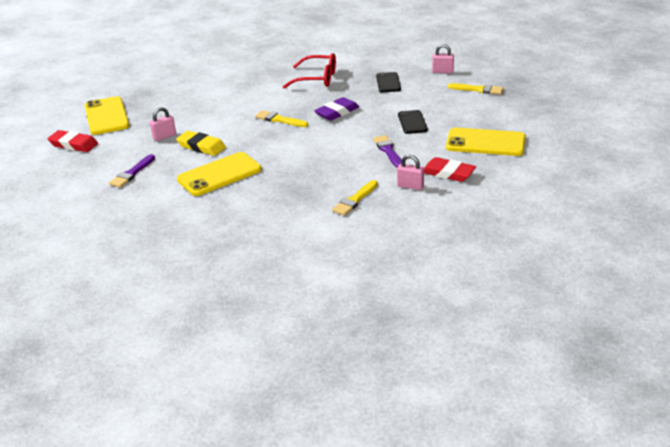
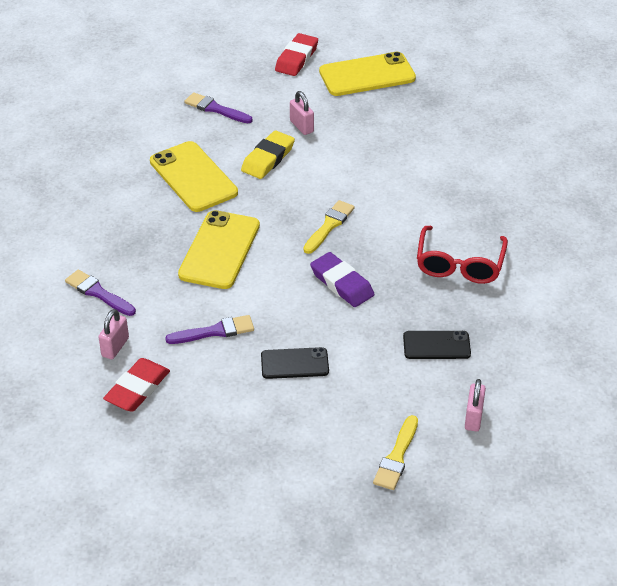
camera: 90 degrees right, 10 degrees up
(355, 200) = (98, 293): yellow brush -> purple brush
(485, 143) = (213, 441): yellow phone -> yellow phone (219, 250)

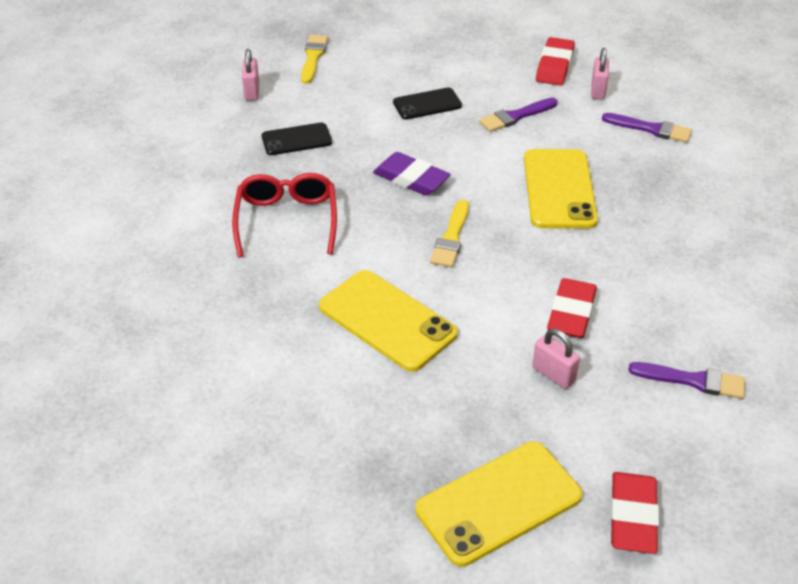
camera: 165 degrees right, 0 degrees up
(193, 177) = (648, 268): yellow phone -> yellow phone (387, 320)
(268, 158) = (571, 313): yellow eraser -> red eraser

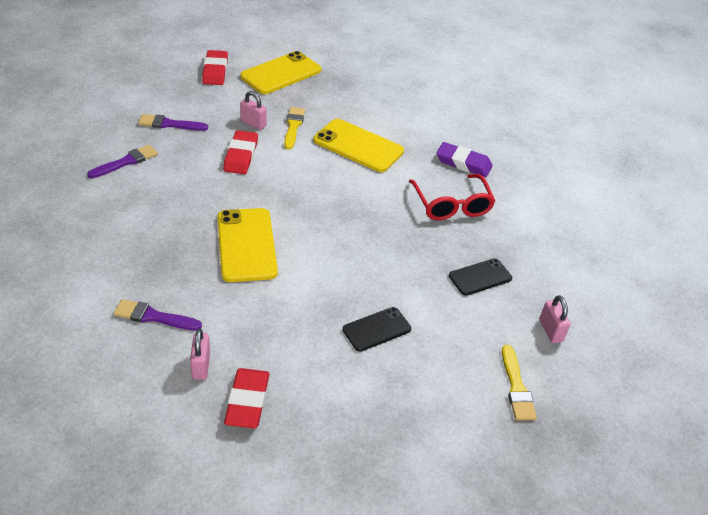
camera: 165 degrees right, 0 degrees up
(411, 179) = (370, 246): purple eraser -> purple eraser (463, 163)
(451, 238) = (328, 199): yellow brush -> yellow brush (293, 126)
(515, 116) = (287, 321): purple brush -> purple brush (126, 162)

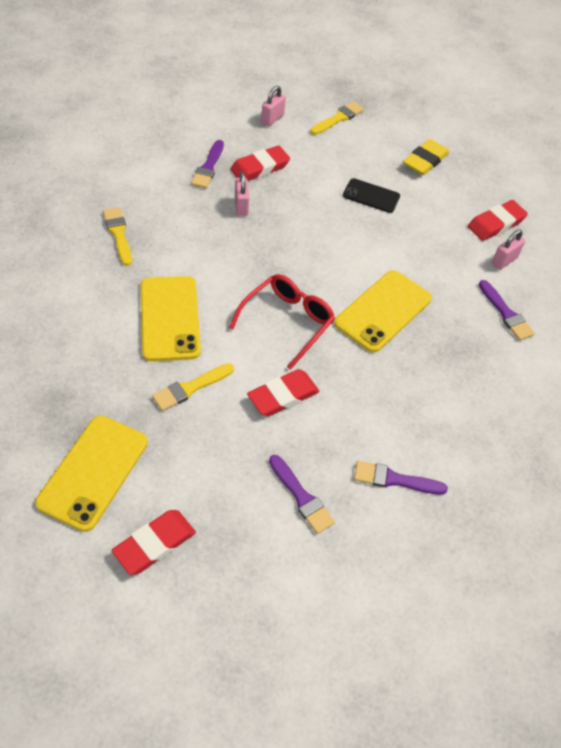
camera: 130 degrees left, 10 degrees up
(253, 123) = (221, 425): pink padlock -> pink padlock (241, 206)
(281, 73) = (93, 472): yellow phone -> yellow phone turned 75 degrees counterclockwise
(388, 415) = (425, 160): none -> yellow eraser
(451, 204) = (190, 216): red glasses -> red glasses (287, 323)
(463, 163) = (118, 234): purple eraser -> yellow brush
(480, 277) = (260, 168): black phone -> red eraser
(506, 246) = (208, 167): none -> purple brush

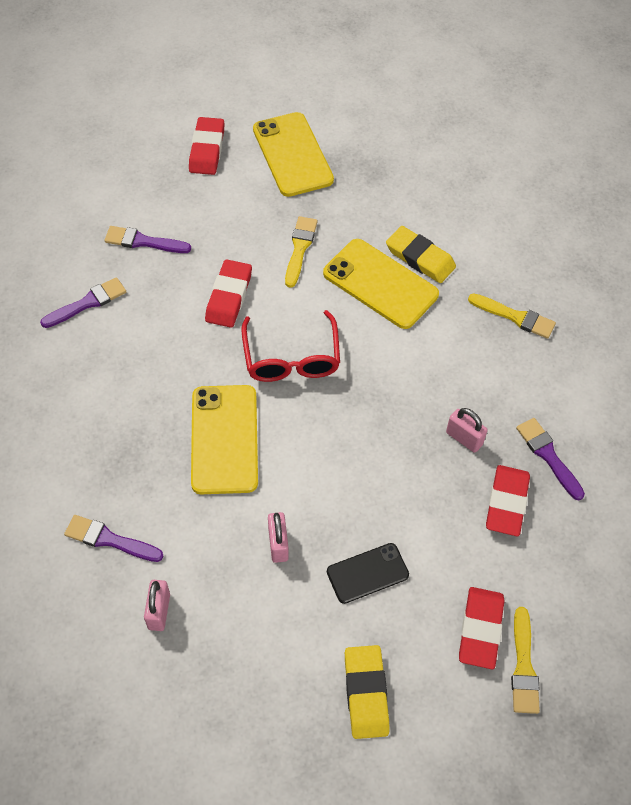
camera: 140 degrees right, 5 degrees up
(120, 312) = (420, 258): none -> yellow eraser
(272, 119) = (581, 588): pink padlock -> pink padlock (278, 544)
(496, 224) = (207, 663): red eraser -> red eraser (480, 629)

